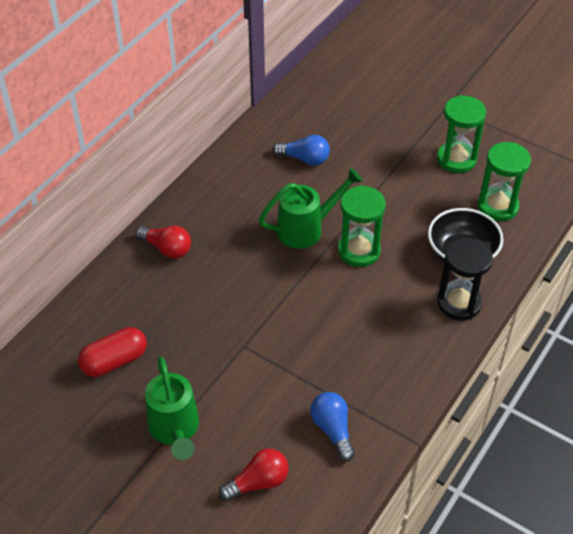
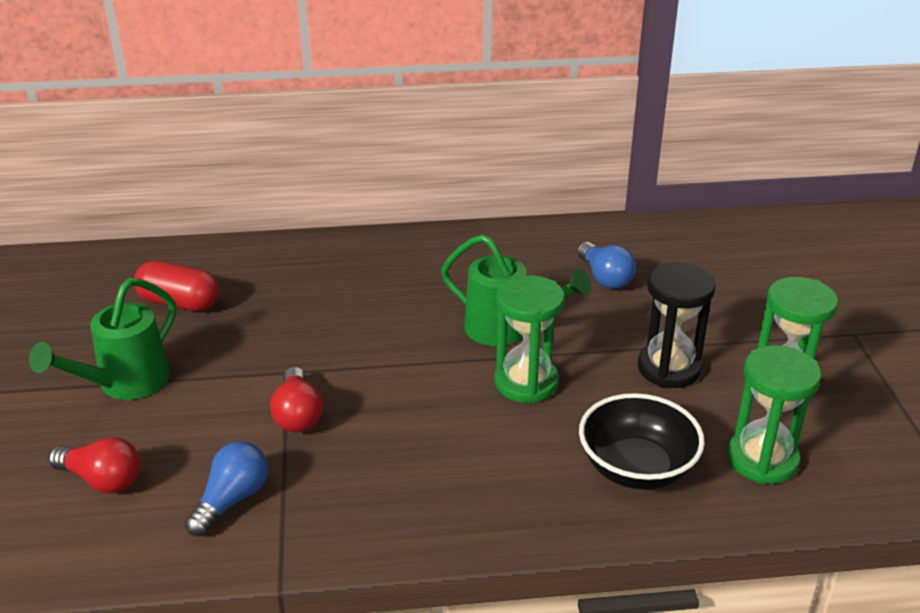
camera: 50 degrees right, 15 degrees down
(167, 248) = (360, 260): red light bulb -> red light bulb (298, 415)
(459, 303) = (552, 508): black hourglass -> black hourglass (669, 368)

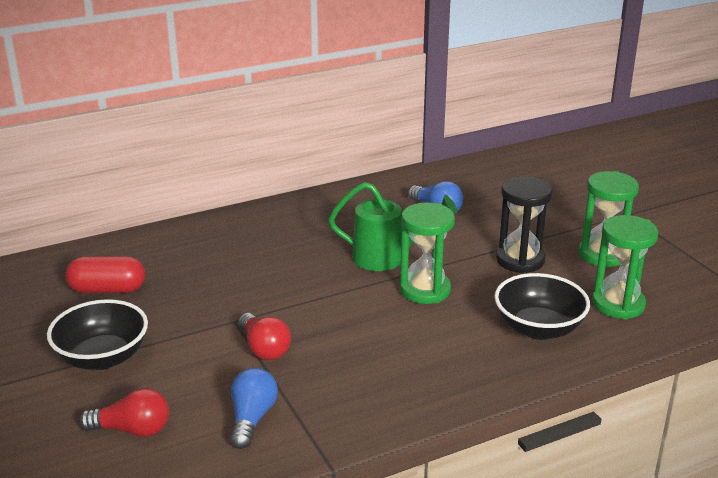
camera: 20 degrees left, 5 degrees down
(125, 384) = (102, 358): green watering can -> black bowl

